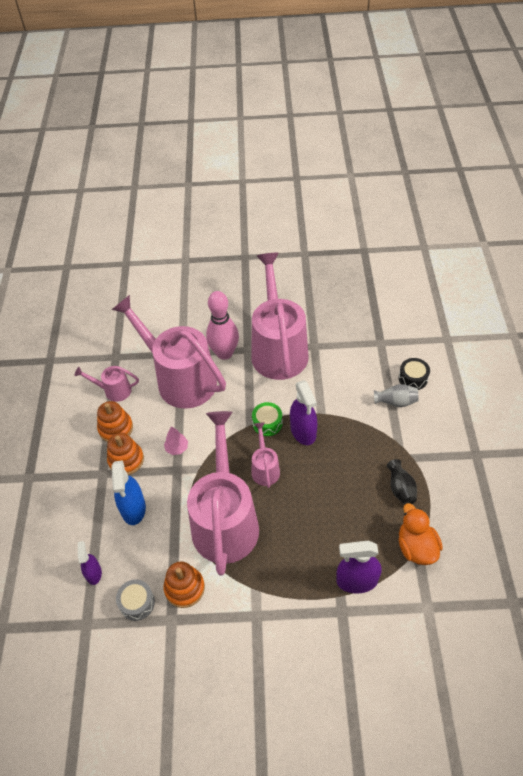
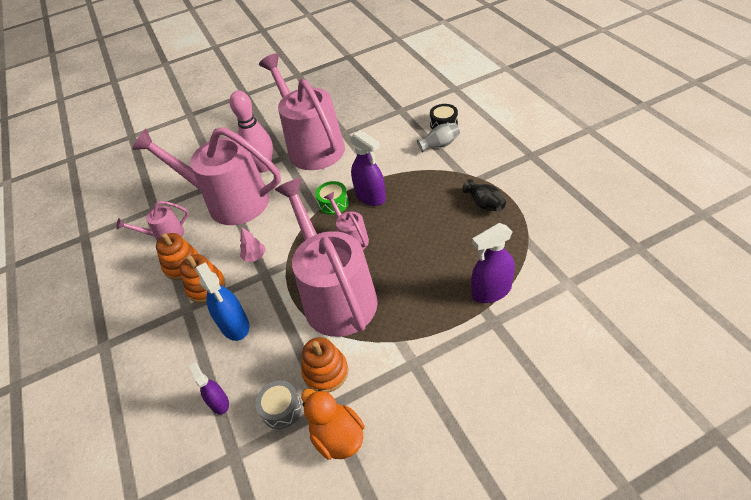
camera: 20 degrees left, 5 degrees down
(416, 547) = (527, 241): orange duck -> orange duck (337, 437)

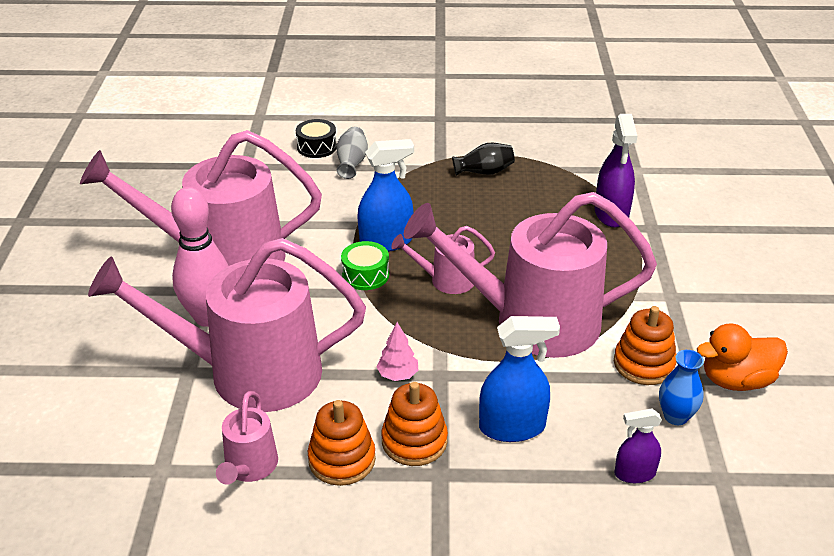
camera: 70 degrees left, 10 degrees down
(229, 201) = (248, 373): pink watering can -> pink watering can turned 45 degrees clockwise
(281, 409) = (675, 416): grey drum -> blue vase
(370, 196) = (386, 242): purple spray bottle -> blue spray bottle

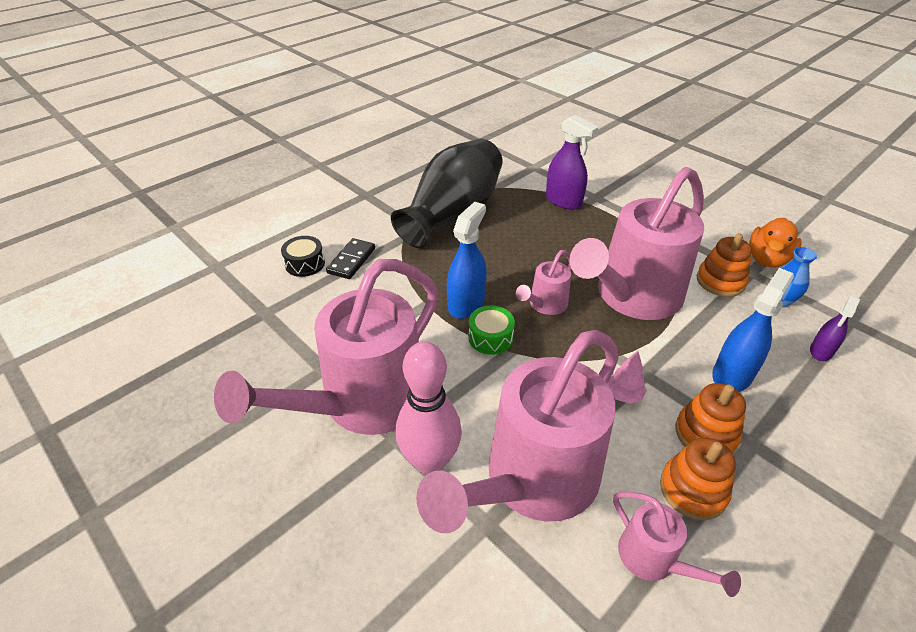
camera: 45 degrees left, 5 degrees up
(352, 163) = (351, 261): grey vase -> black domino
(484, 172) = (452, 216): black vase -> black vase, size x2.49

